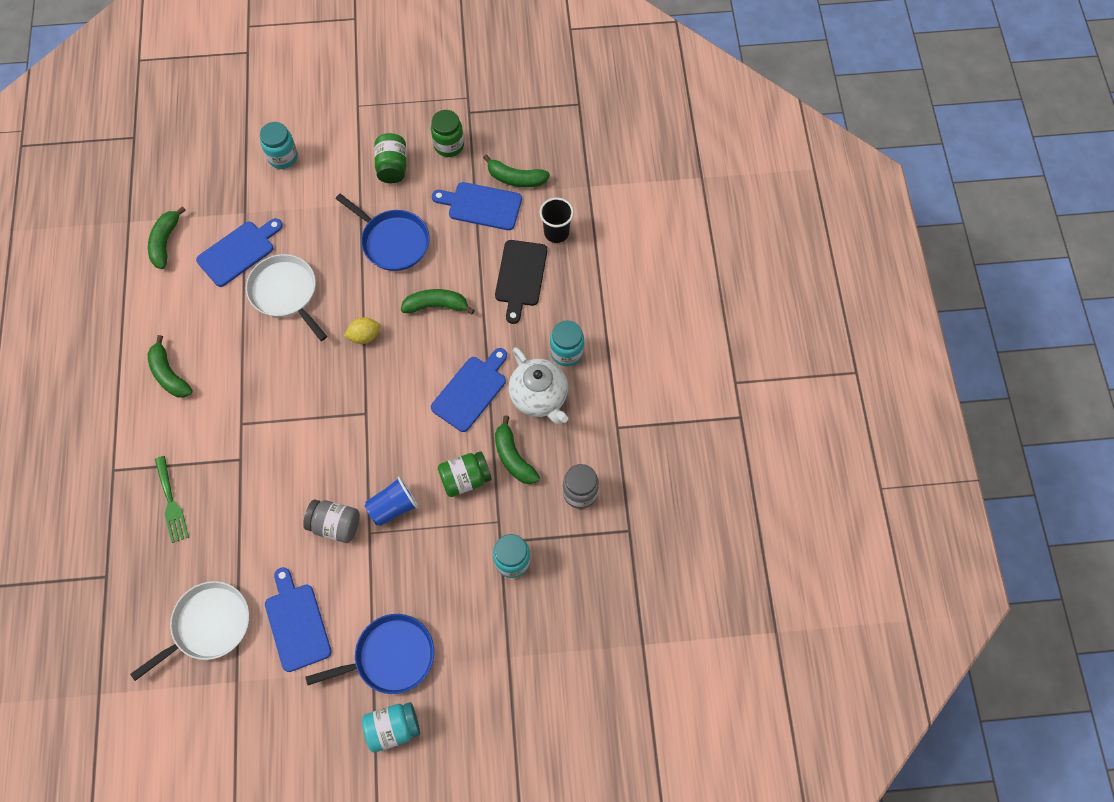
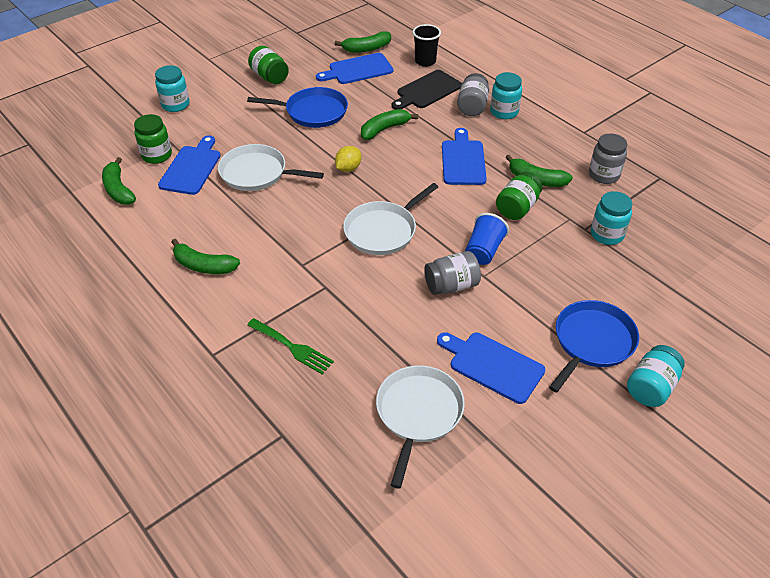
camera: 35 degrees left, 20 degrees down
(333, 429) = (383, 230): none -> white pan
(449, 145) = (300, 52): green jar -> green jar (157, 155)
(520, 277) = (427, 91): black cutting board -> black cutting board turned 75 degrees clockwise
(539, 397) = (514, 141): white teapot -> none
(543, 326) = (472, 106): none -> grey jar

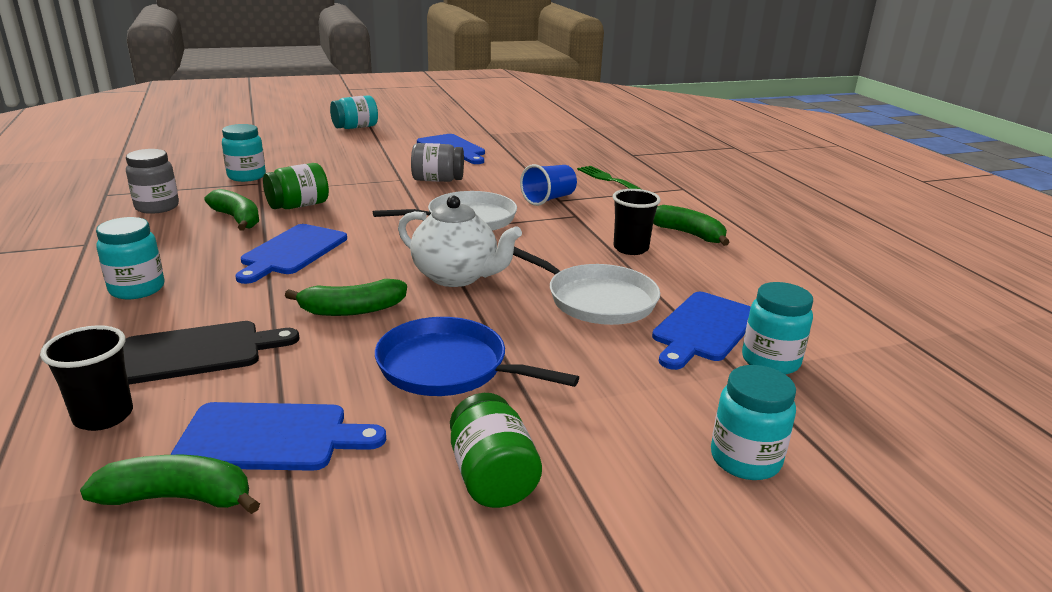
camera: 160 degrees left, 20 degrees down
(118, 189) = (826, 326): green banana -> none
(157, 155) = (770, 361): green jar -> turquoise jar
(246, 231) = (630, 248): none -> black cup
(348, 168) = (456, 277): yellow lemon -> white teapot
(418, 413) = (528, 145): white pan -> none
(472, 106) = (169, 308): grey jar -> none
(483, 251) = (379, 190): blue cup -> blue cup (548, 199)
(592, 342) = (364, 143): blue pan -> none

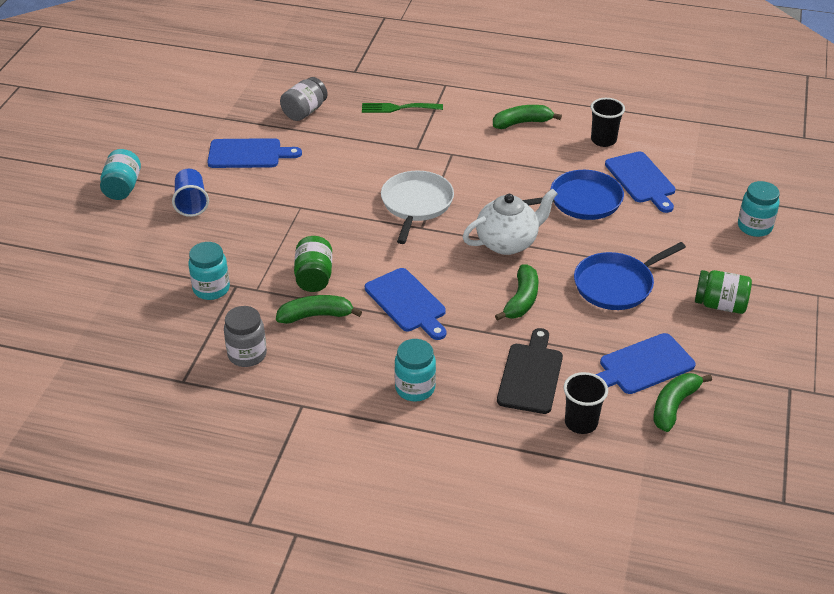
camera: 55 degrees left, 15 degrees up
(271, 437) = (642, 365): blue cutting board -> blue cutting board turned 150 degrees counterclockwise
(437, 180) = (320, 189): grey jar -> grey jar (304, 111)
(548, 199) = (411, 152): blue cup -> blue cup (191, 203)
(596, 300) = (581, 201): white pan -> blue pan
(630, 248) = (524, 156): black cup -> black cup (603, 140)
(770, 361) = (687, 176): turquoise jar -> none

